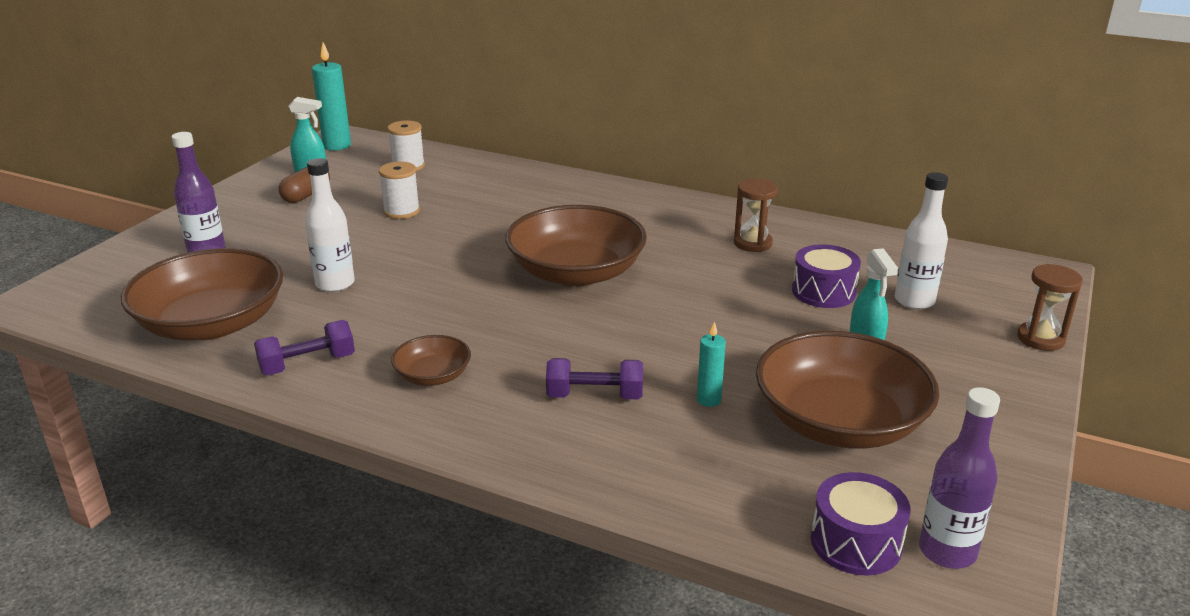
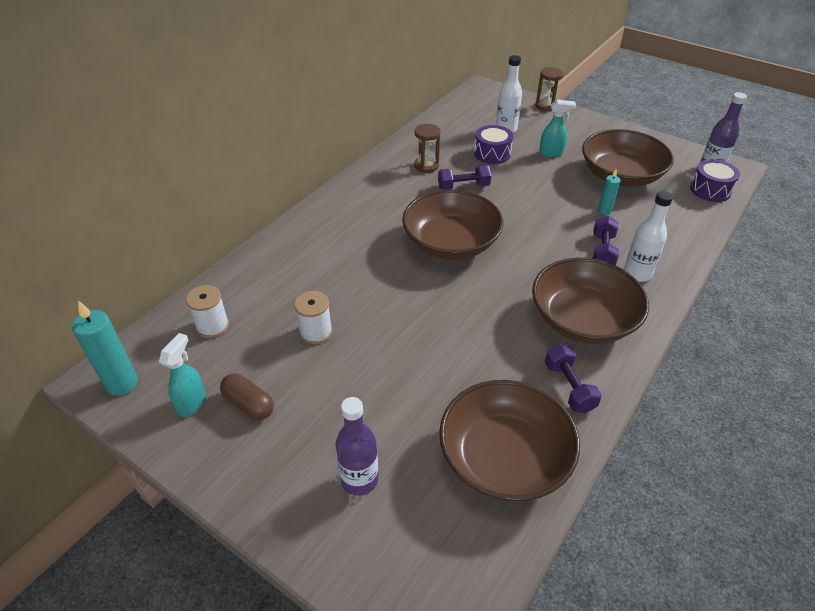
camera: 80 degrees left, 15 degrees up
(335, 284) = (445, 375): white bottle -> white bottle (637, 273)
(433, 376) = (583, 319): brown bowl -> brown bowl, size x2.09
(714, 273) = (463, 187): none -> purple dumbbell

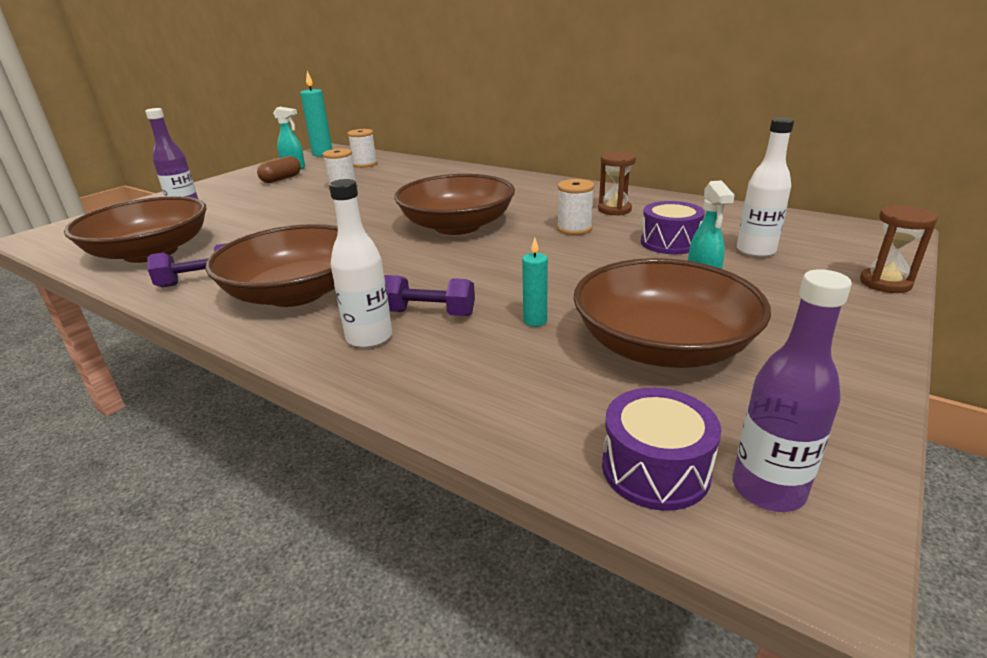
camera: 90 degrees right, 15 degrees down
(463, 187) = (574, 228): purple dumbbell -> white spool

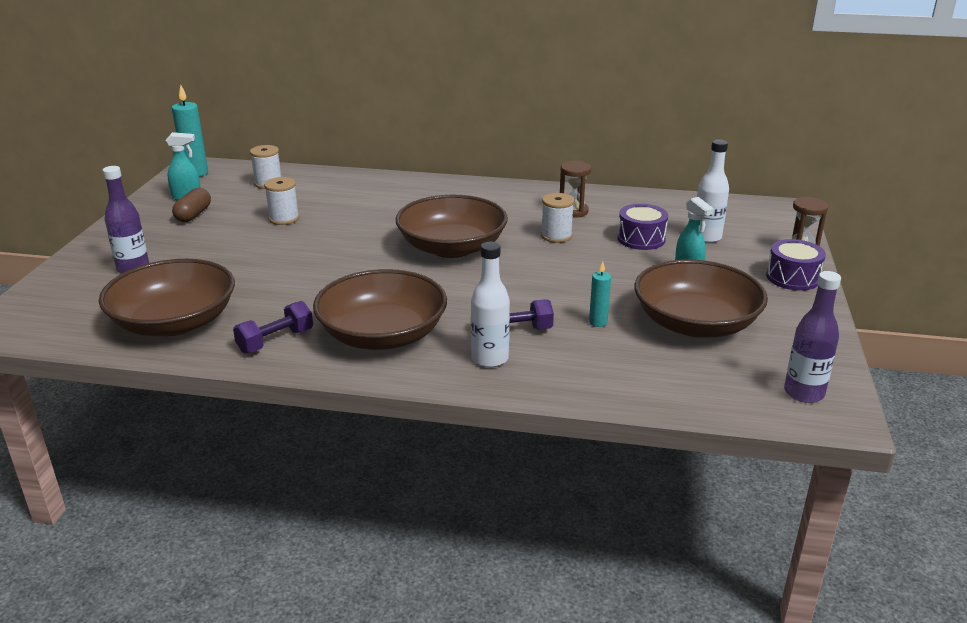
camera: 25 degrees left, 0 degrees up
(655, 469) = (743, 397): purple drum -> purple drum (792, 277)

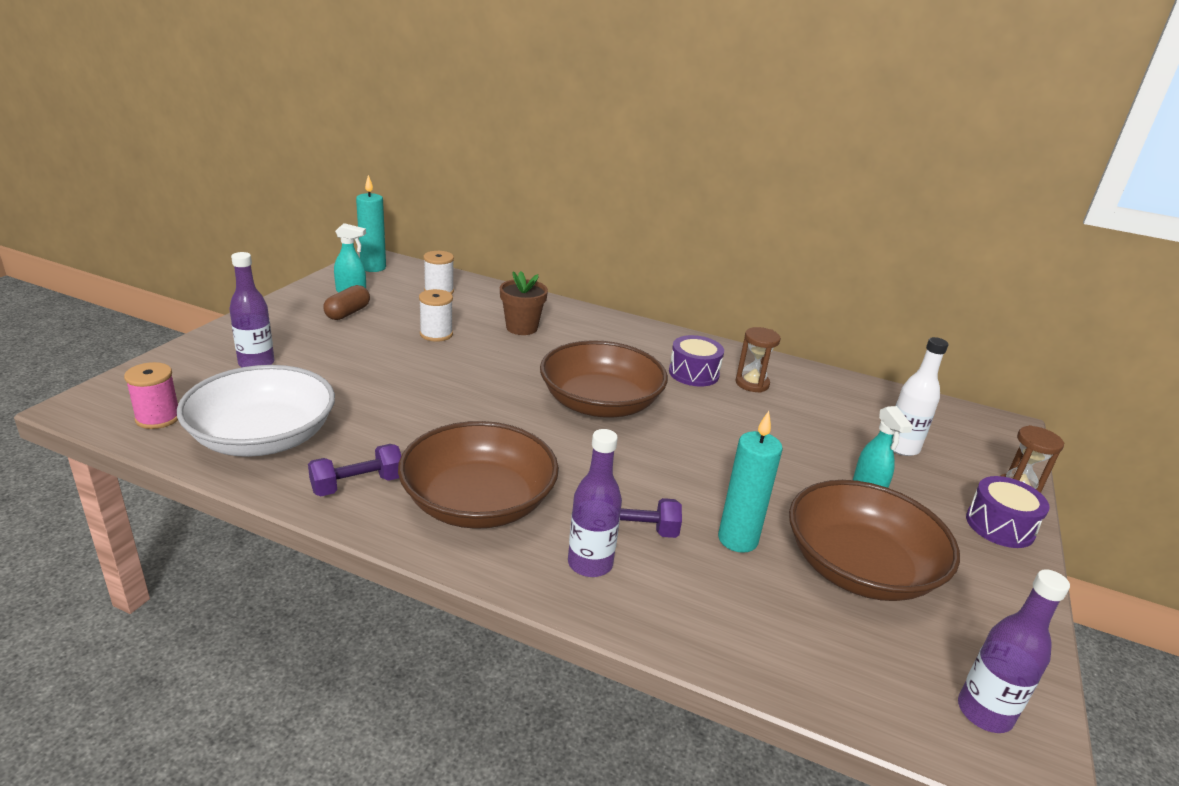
camera: 10 degrees right, 0 degrees up
(70, 324) = (158, 418): none -> pink spool
(174, 322) = (263, 438): brown bowl -> white bowl
(358, 201) = (521, 328): none -> brown flower pot
(490, 359) = (590, 564): white bottle -> purple bottle
(556, 236) = (723, 411): white spool -> none
(598, 322) = (737, 539): turquoise candle -> turquoise candle, size x1.79
(641, 239) = (821, 434): purple drum -> purple drum (693, 373)

